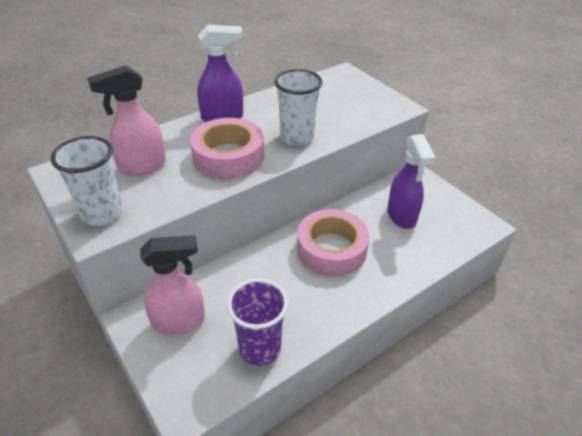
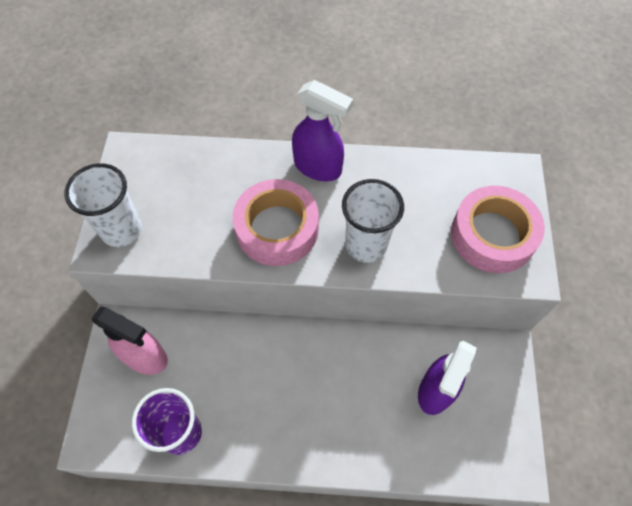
camera: 40 degrees right, 20 degrees up
(142, 166) = (194, 190): pink spray bottle -> none
(331, 249) = (329, 378): pink tape -> pink tape (492, 235)

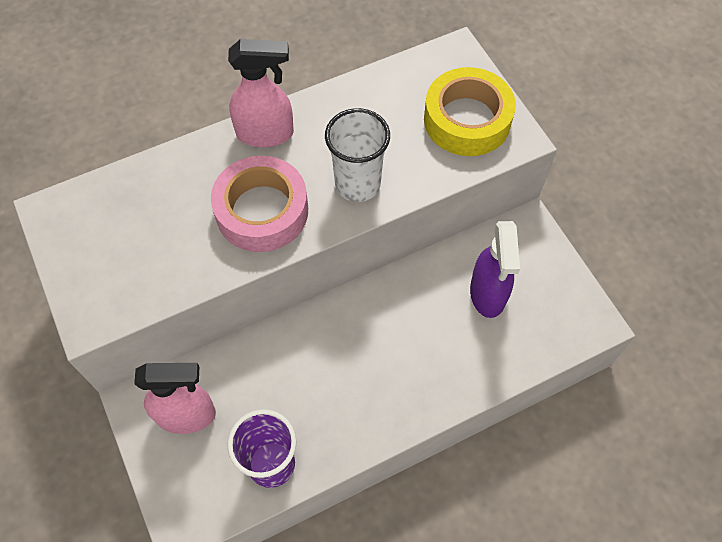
camera: 30 degrees left, 0 degrees up
(121, 230) = (99, 291): white cup -> none
(318, 167) = (266, 134): purple spray bottle -> pink spray bottle
(492, 235) = (467, 120): pink tape -> yellow tape

